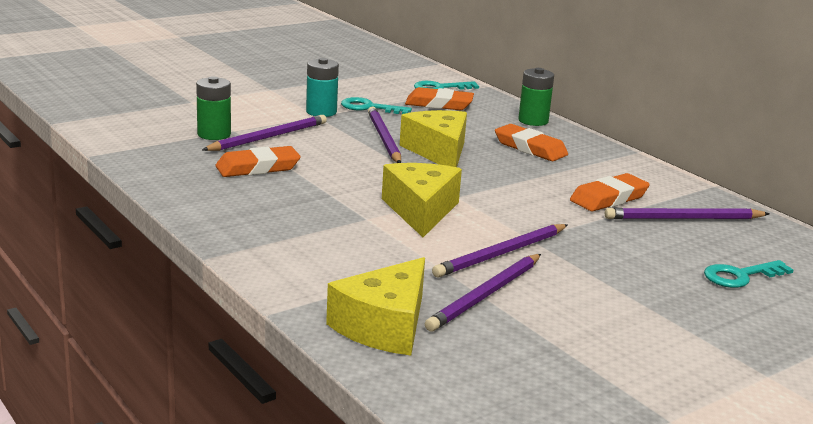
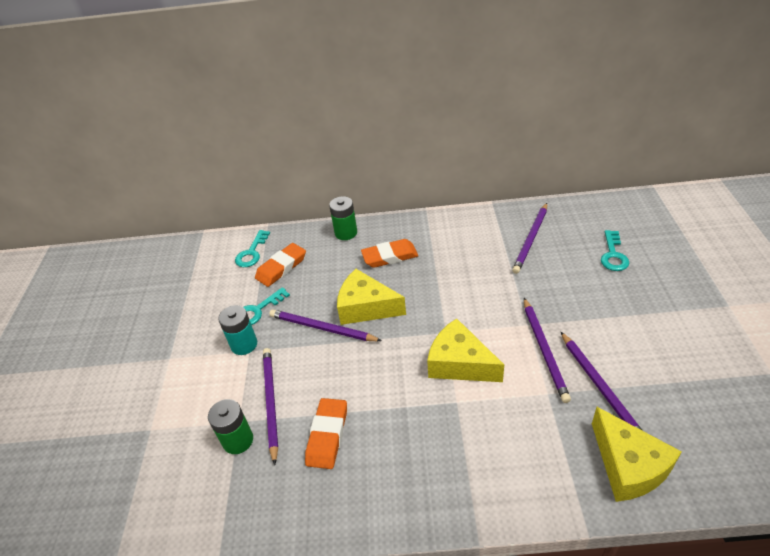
camera: 50 degrees left, 20 degrees up
(608, 198) = (487, 257): orange eraser -> none

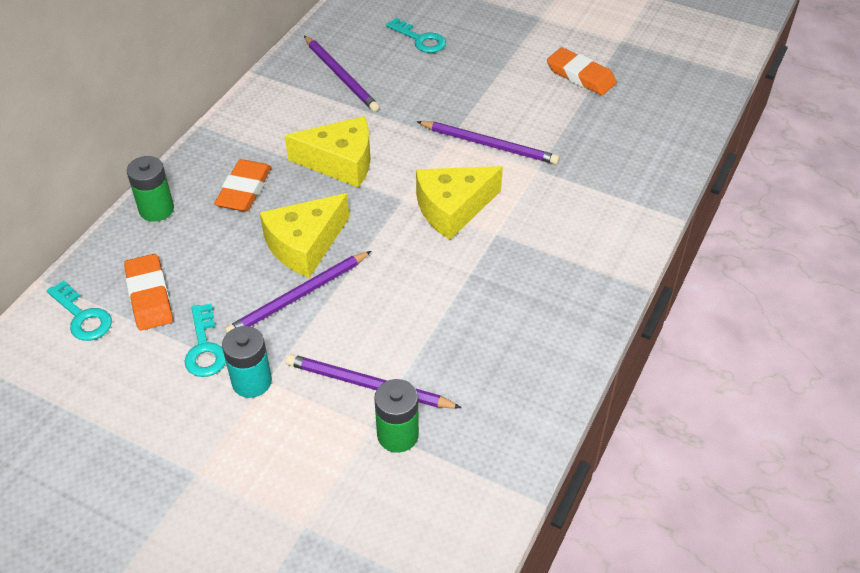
camera: 65 degrees left, 5 degrees up
(327, 435) = (455, 350): orange eraser -> orange eraser (580, 76)
(600, 387) = (558, 134): purple pencil -> none
(628, 465) = (642, 163): yellow cheese -> yellow cheese (340, 162)

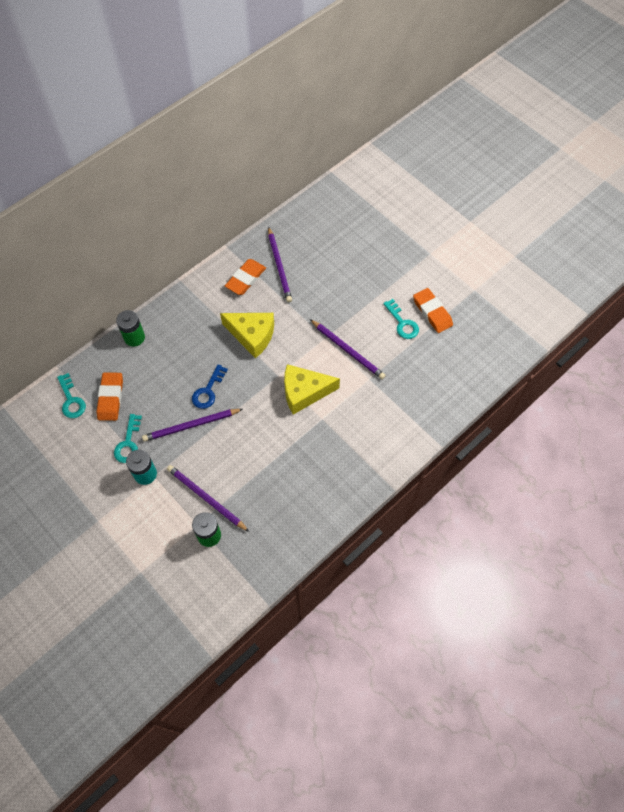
camera: 20 degrees right, 15 degrees up
(244, 190) = (188, 339): orange eraser -> orange eraser (246, 279)
(305, 245) = (208, 391): yellow cheese -> blue key
(420, 39) = (342, 250): turquoise key -> turquoise key (402, 323)

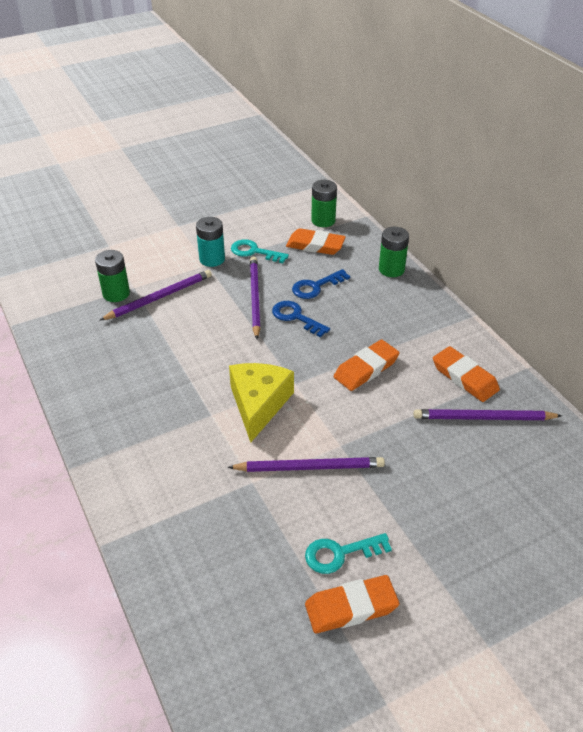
camera: 105 degrees right, 20 degrees down
(71, 400) = (323, 220): turquoise key -> green battery
(167, 385) = (316, 286): none -> blue key
(252, 335) = (366, 368): yellow cheese -> orange eraser
(348, 350) = (309, 467): purple pencil -> purple pencil turned 150 degrees counterclockwise

